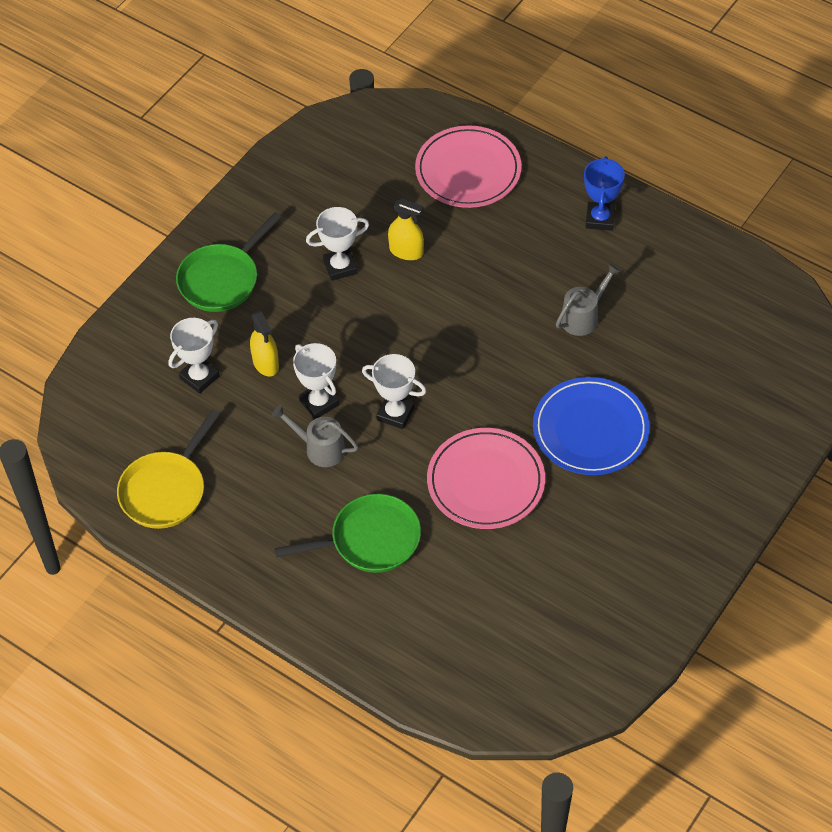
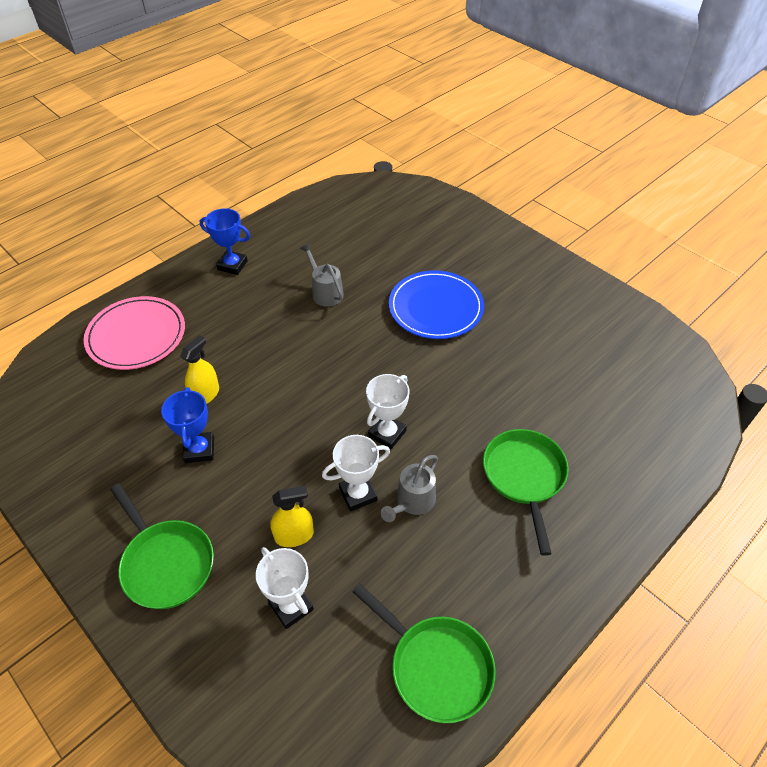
camera: 80 degrees left, 5 degrees down
(166, 490) = (435, 666): yellow pan -> green pan
(340, 267) = (199, 450): white trophy -> blue trophy
(486, 481) = (474, 381): pink plate -> none

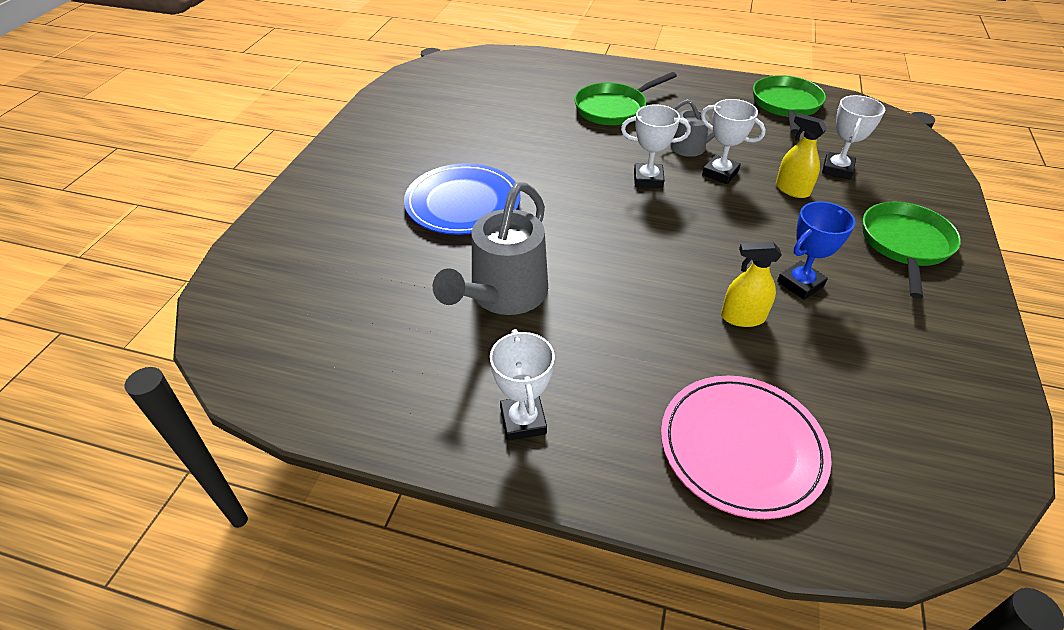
camera: 120 degrees left, 5 degrees down
(232, 265) = (523, 421): blue trophy -> white trophy
(325, 292) = (503, 296): grey watering can -> grey watering can, size x1.75

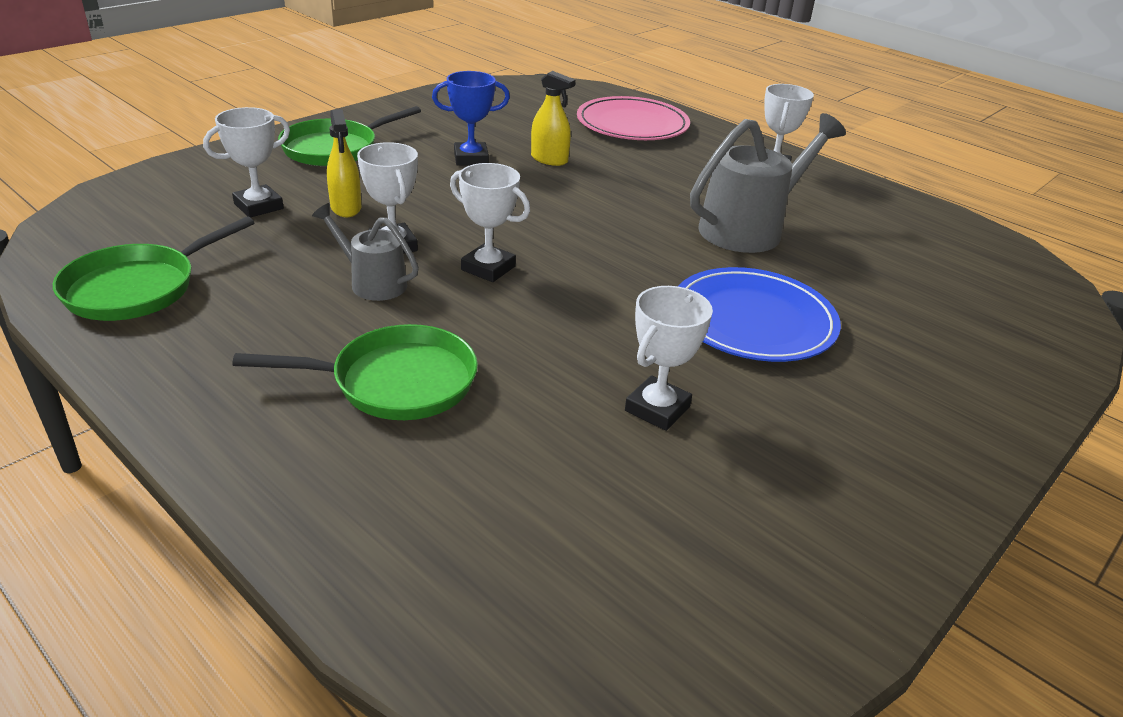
camera: 155 degrees left, 10 degrees down
(489, 136) = (657, 409): none -> white trophy

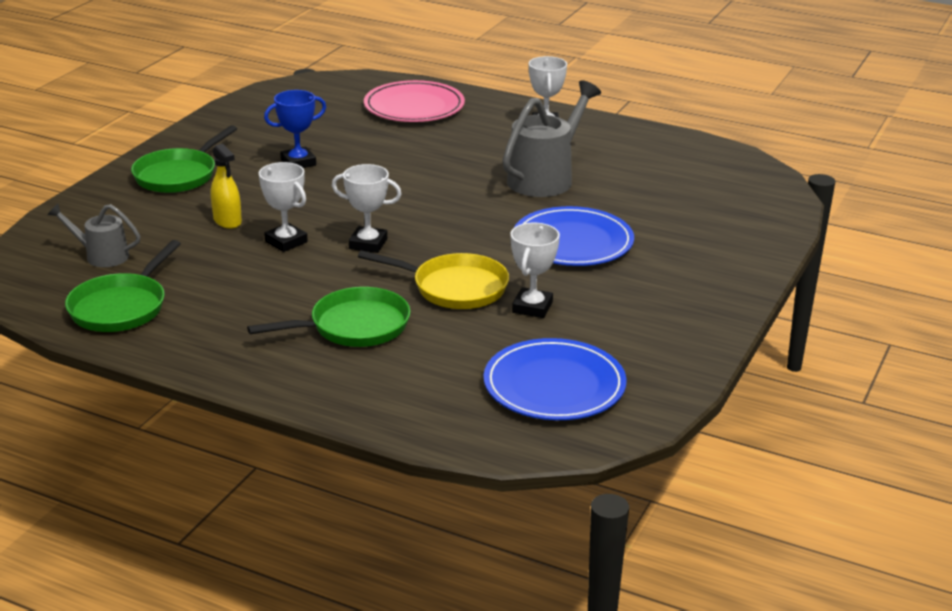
camera: 15 degrees left, 5 degrees down
(258, 206) = (157, 233): white trophy -> none
(372, 282) = (290, 270): grey watering can -> grey watering can (101, 256)
(549, 159) = (363, 151): yellow spray bottle -> none
(563, 353) = (454, 288): none -> yellow pan
(632, 564) = (554, 385): none -> blue plate

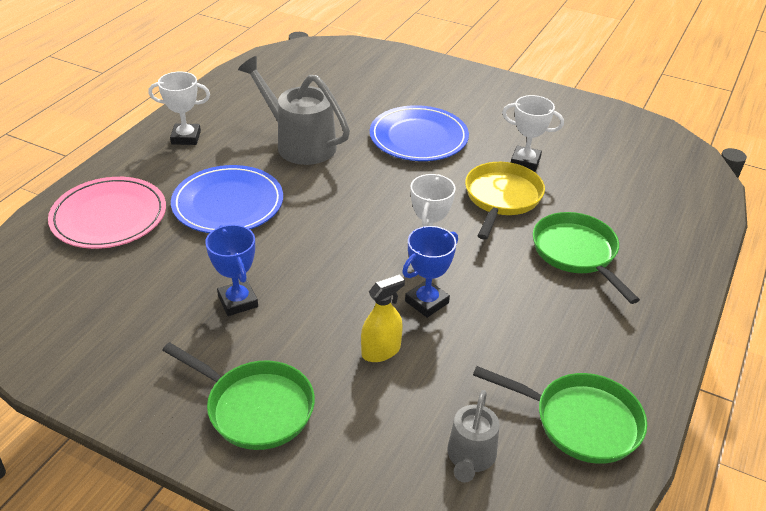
camera: 90 degrees left, 10 degrees up
(286, 242) = (426, 302): white trophy -> blue trophy
(554, 385) = (629, 158): blue plate -> blue plate (228, 203)

